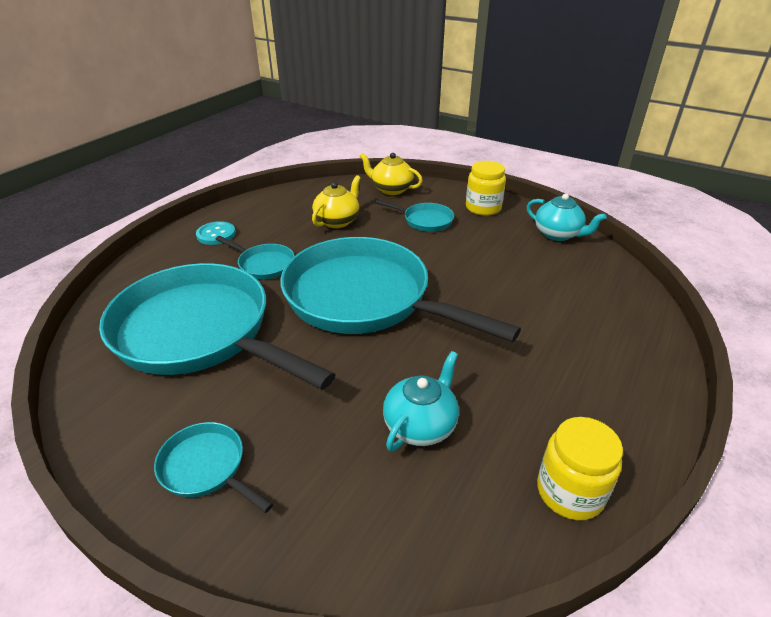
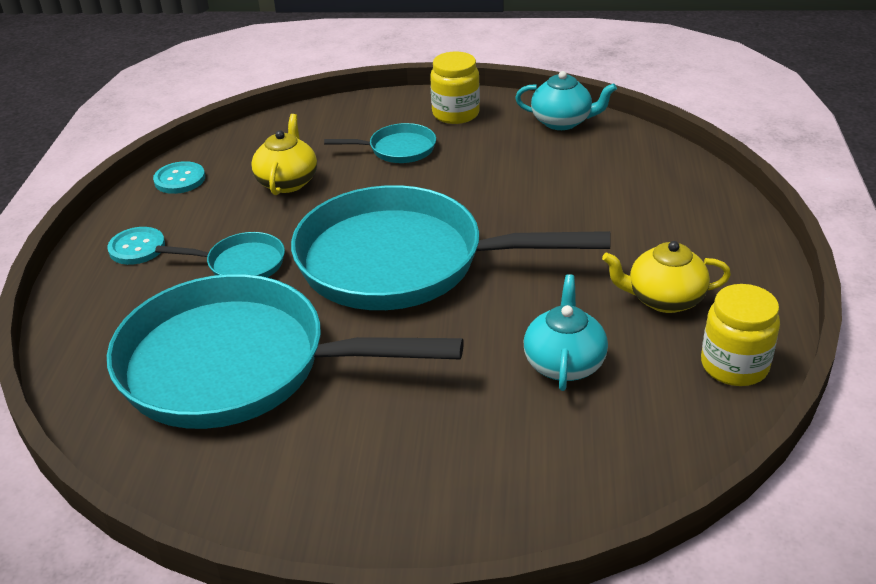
camera: 25 degrees left, 0 degrees up
(206, 467) = (381, 484): turquoise pan -> none
(277, 201) = (180, 179): none -> turquoise button
(391, 189) = (322, 121): yellow teapot -> yellow teapot (664, 299)

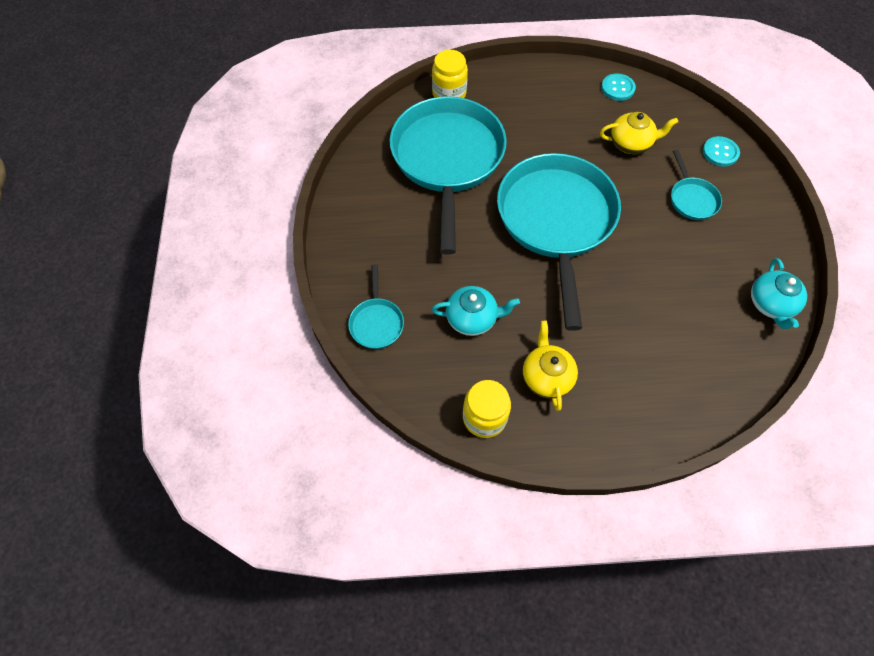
camera: 80 degrees right, 25 degrees up
(137, 247) = (541, 88): turquoise button -> turquoise button (720, 152)
(241, 264) = (536, 140): turquoise pan -> turquoise pan (376, 322)
(455, 114) = (757, 229): yellow jar -> yellow jar (449, 94)

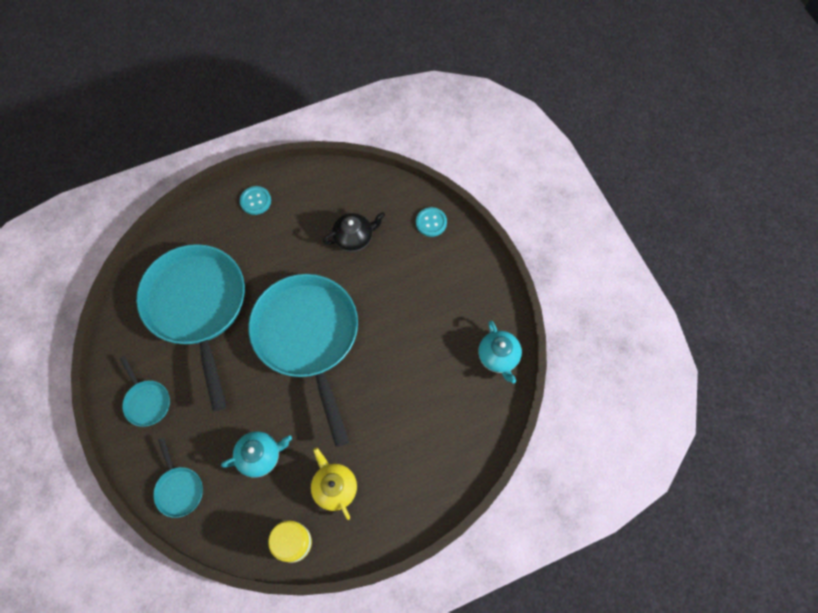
camera: 20 degrees left, 5 degrees up
(449, 94) = (180, 236): yellow jar -> none
(617, 88) = (330, 183): turquoise button -> turquoise button (255, 201)
(631, 144) = (354, 238): yellow teapot -> black teapot
(692, 199) = (417, 277): turquoise pan -> turquoise pan (147, 401)

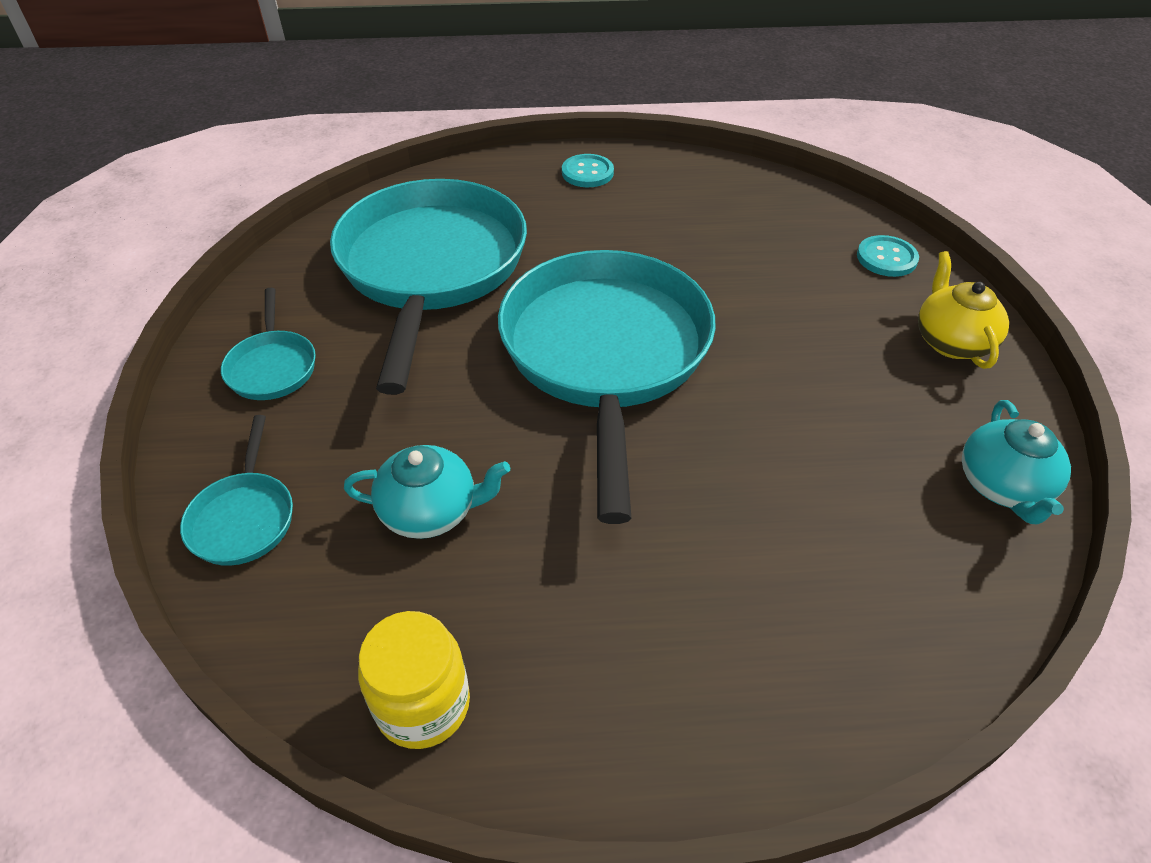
camera: 20 degrees right, 20 degrees down
(334, 487) = (563, 620): yellow teapot -> yellow teapot (951, 341)
(354, 238) = (738, 247): black teapot -> none

